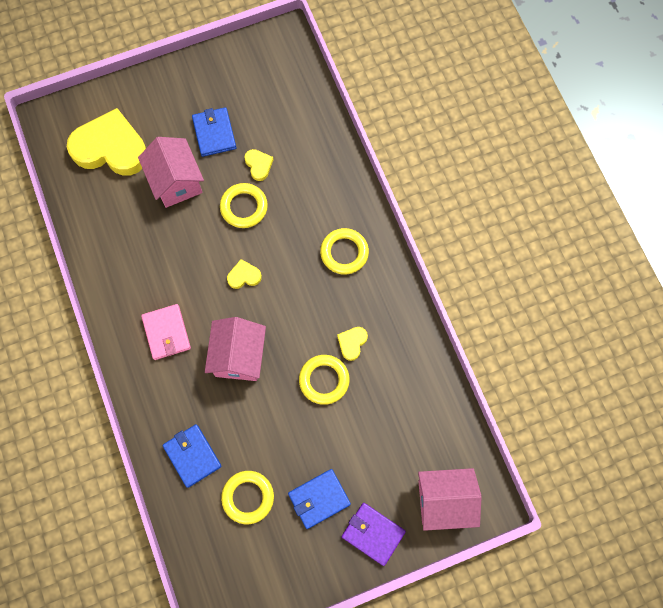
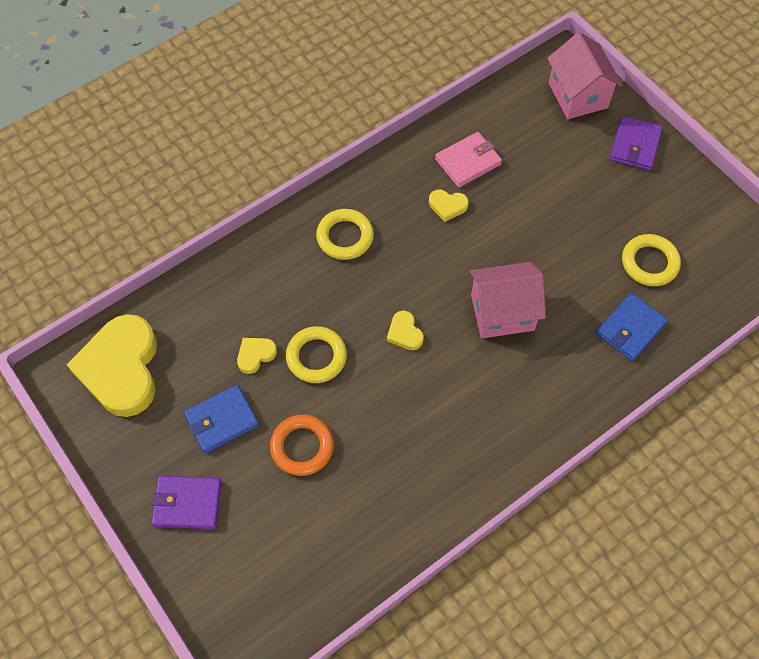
camera: 105 degrees left, 10 degrees down
(111, 148) = (272, 548): yellow heart -> yellow heart (121, 369)
(161, 101) = (187, 503): none -> purple wallet
(166, 333) = (502, 398): pink wallet -> pink wallet (468, 162)
(176, 182) = (302, 447): pink house -> orange ring
(319, 499) = (622, 198): blue wallet -> none
(324, 380) = (498, 222): yellow ring -> none

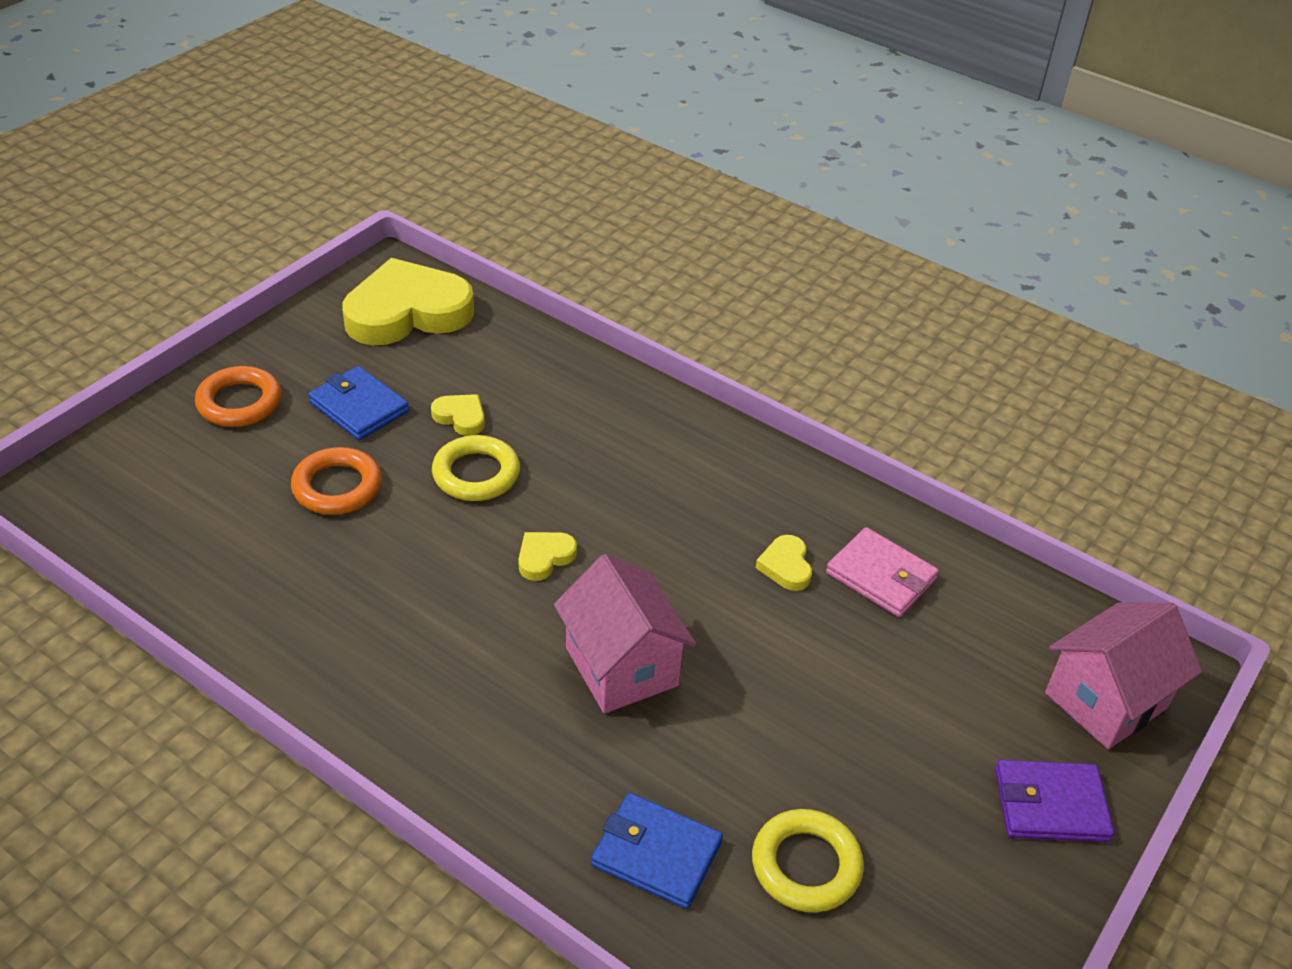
camera: 70 degrees right, 20 degrees down
(187, 503) = (239, 402): purple wallet -> orange ring
(345, 237) = (678, 465): yellow ring -> none

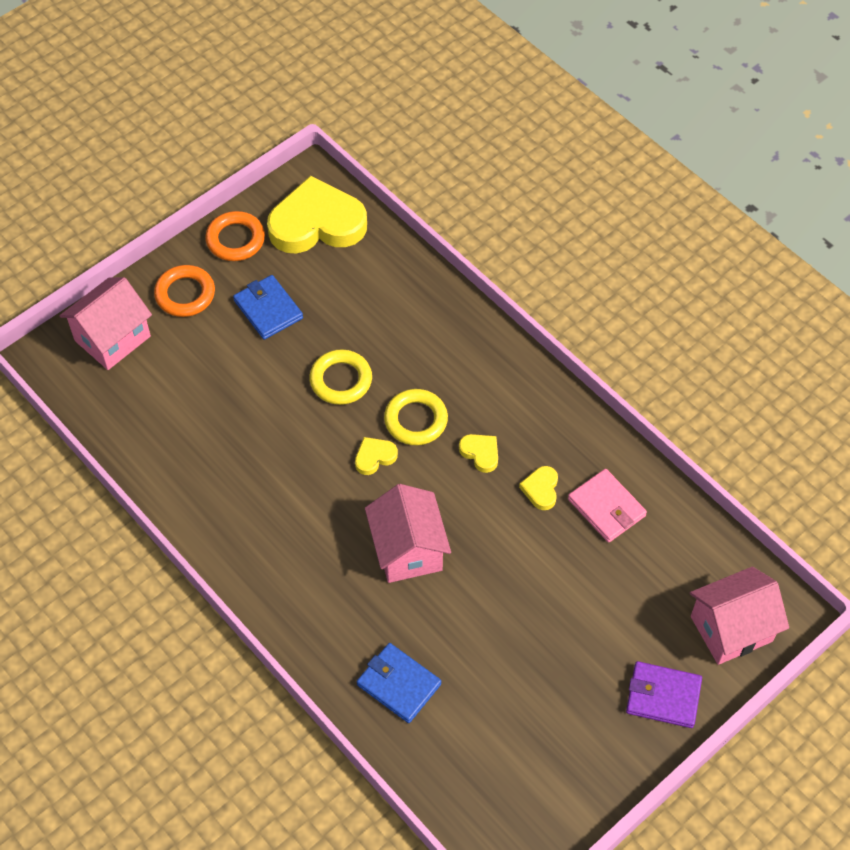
camera: 15 degrees right, 15 degrees up
(139, 463) = (112, 338): none -> pink house
(337, 487) = (243, 378): orange ring -> orange ring (235, 239)
(460, 417) = (339, 328): yellow heart -> yellow heart (480, 453)
(806, 865) = (490, 708): yellow ring -> yellow ring (416, 420)

